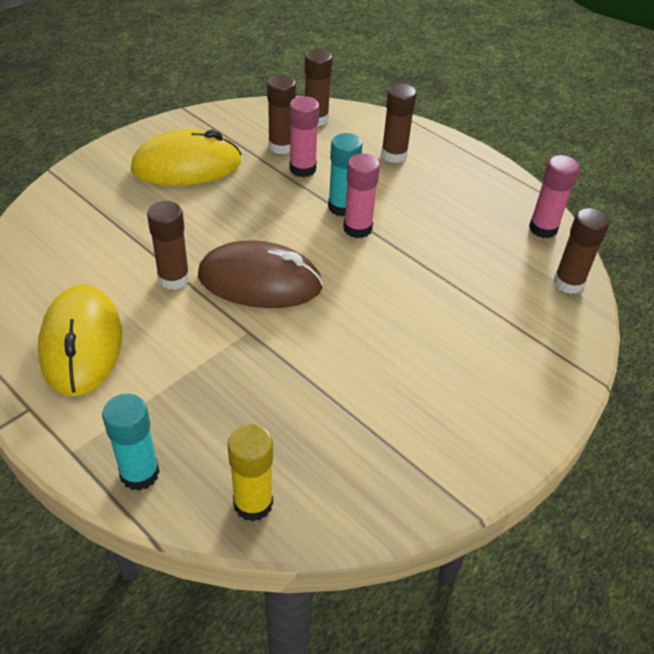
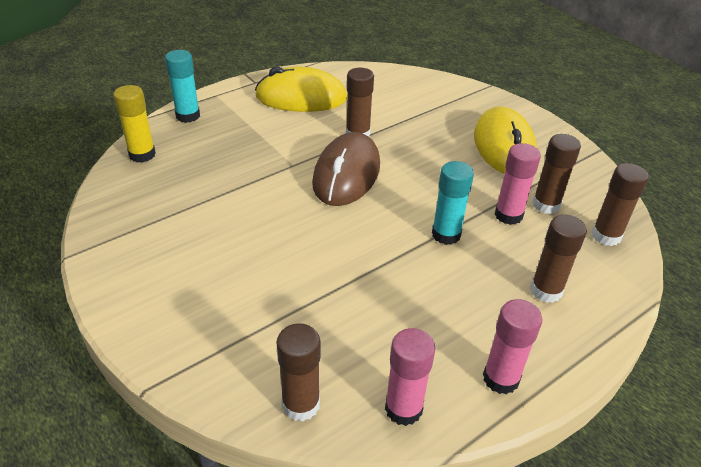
camera: 100 degrees right, 5 degrees down
(357, 228) = (412, 241): pink glue stick -> pink glue stick (501, 378)

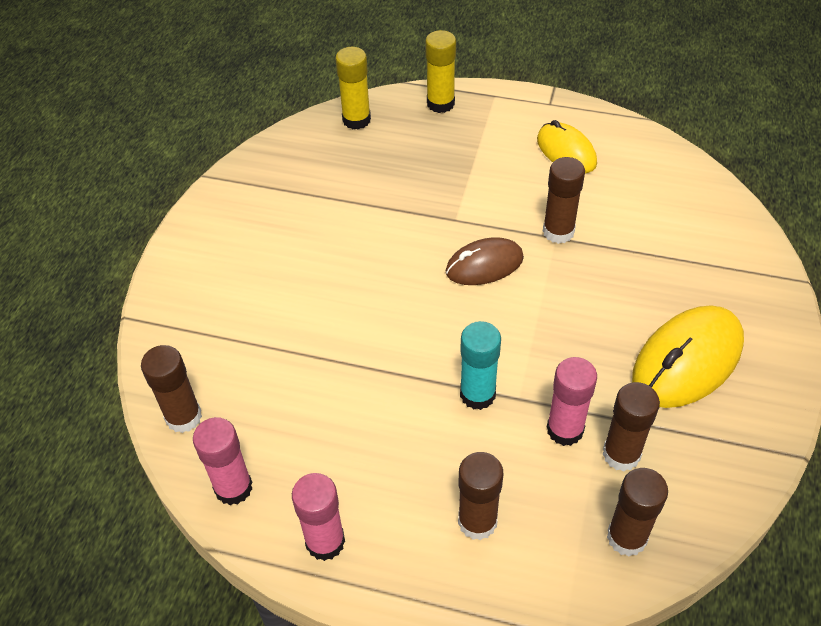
camera: 55 degrees right, 10 degrees up
(188, 116) = (440, 103): turquoise glue stick -> yellow glue stick
(301, 98) = (566, 151): yellow mouse -> yellow mouse, size x0.63
(346, 174) = (484, 265): brown mouse -> brown mouse, size x0.63

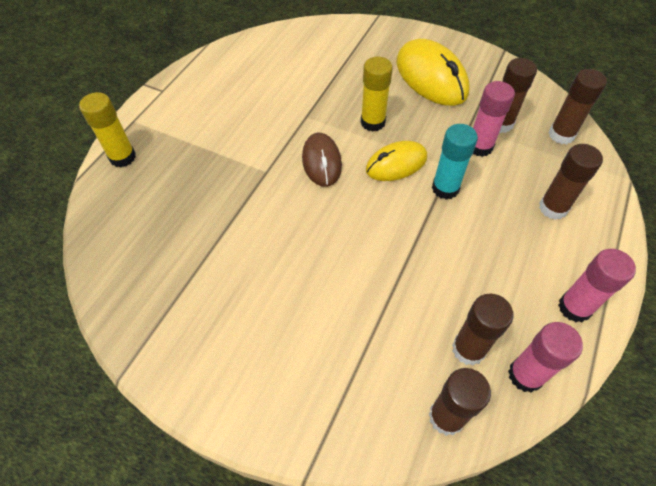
camera: 80 degrees left, 5 degrees up
(356, 120) = (109, 223): yellow glue stick -> yellow glue stick (373, 122)
(558, 231) = (301, 113): brown glue stick -> brown glue stick (468, 349)
(566, 151) = (221, 92): yellow mouse -> yellow mouse (396, 164)

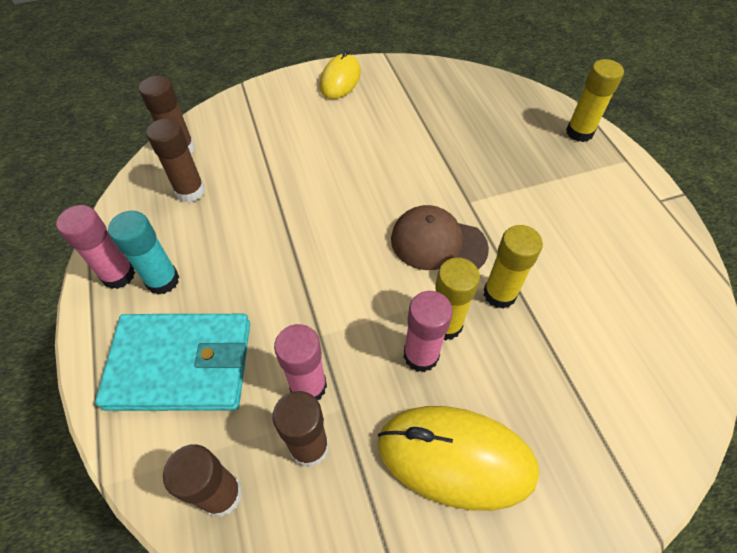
camera: 135 degrees right, 0 degrees up
(321, 162) = (438, 243): brown mouse -> brown cap
(324, 114) = (499, 294): none -> yellow glue stick
(396, 164) = (372, 294): yellow mouse -> yellow mouse (340, 80)
(445, 188) = (304, 303): turquoise glue stick -> turquoise glue stick (162, 280)
(525, 375) = (139, 202): pink glue stick -> pink glue stick (421, 355)
(553, 208) = (181, 364): brown glue stick -> turquoise wallet

